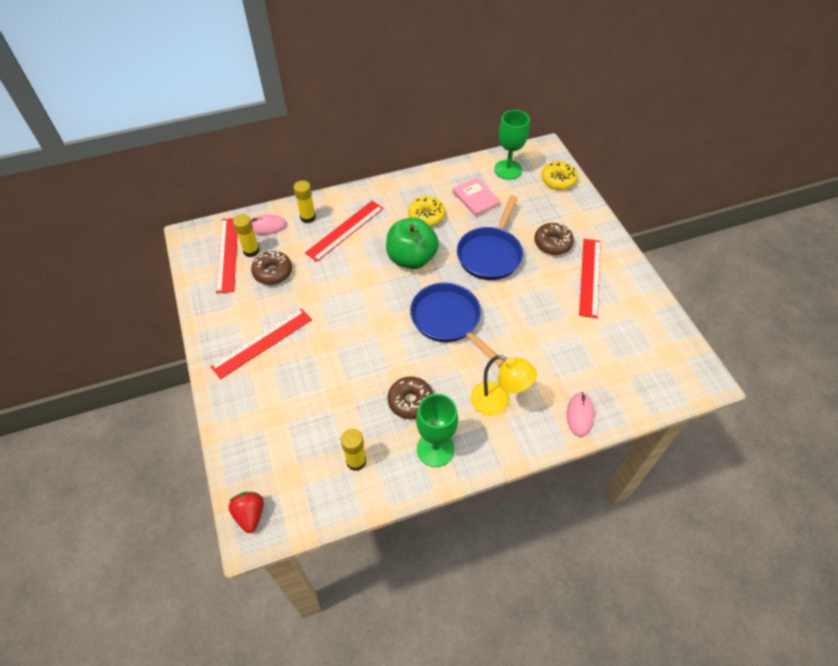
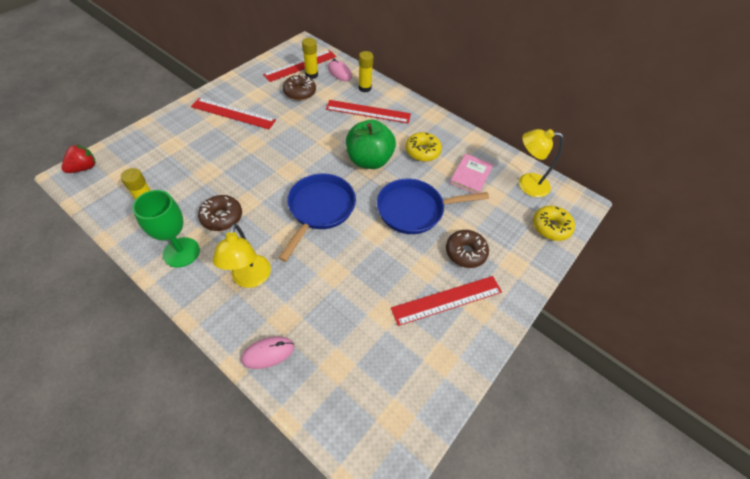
camera: 55 degrees right, 0 degrees up
(508, 170) = (526, 184): green goblet -> yellow lamp

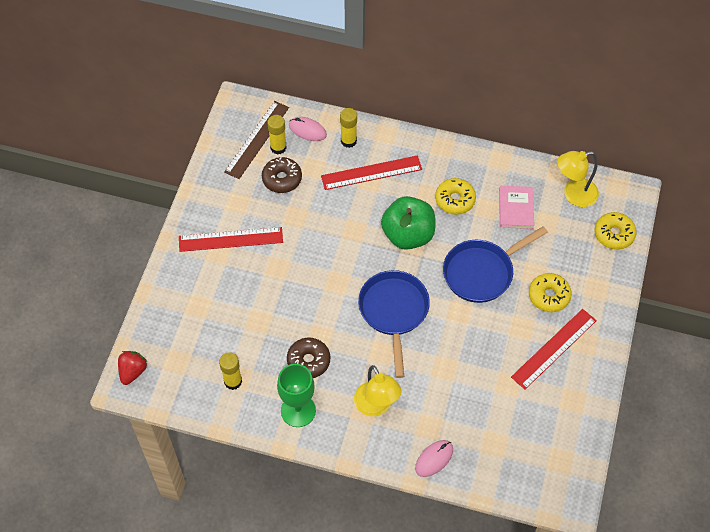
camera: 20 degrees left, 5 degrees up
(300, 65) = (257, 139): red ruler -> brown ruler
(465, 252) = (549, 296): brown donut -> yellow donut

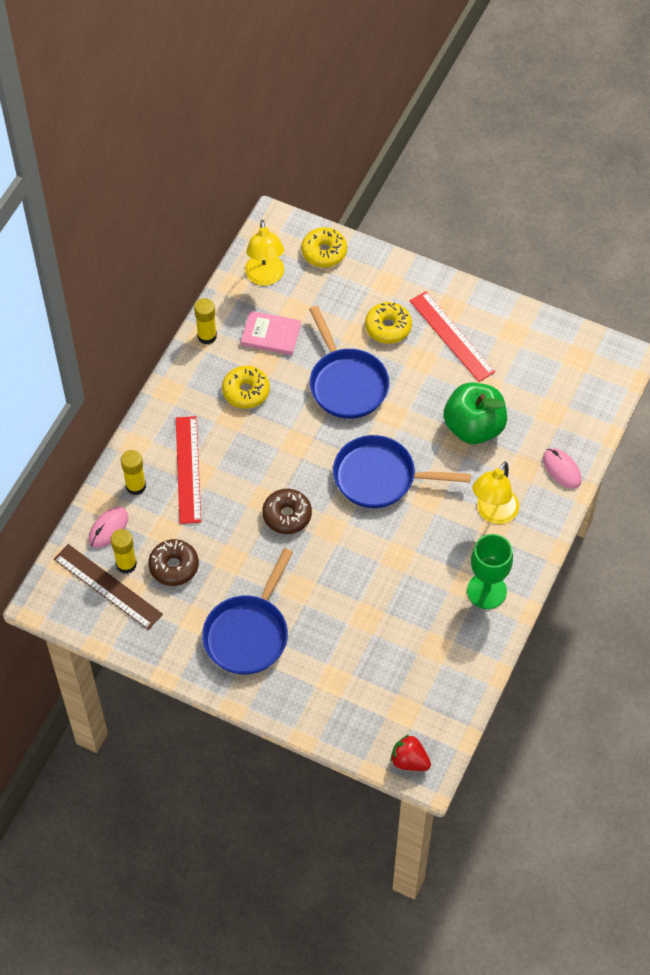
camera: 80 degrees left, 0 degrees up
(230, 239) = (248, 633): red ruler -> blue pan
(233, 381) = (440, 653): yellow glue stick -> yellow glue stick (207, 336)
(308, 361) = (427, 572): brown donut -> brown donut (287, 515)
(376, 406) = (493, 513): yellow lamp -> yellow lamp turned 135 degrees clockwise
(408, 235) = (282, 446): green apple -> green apple (474, 427)

